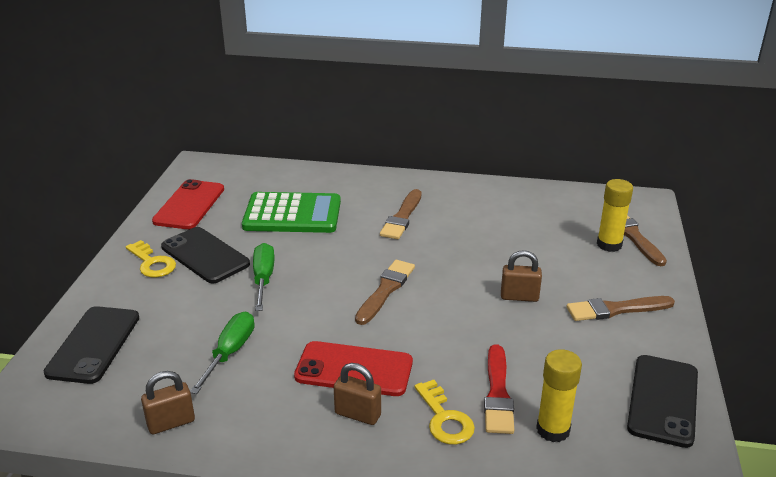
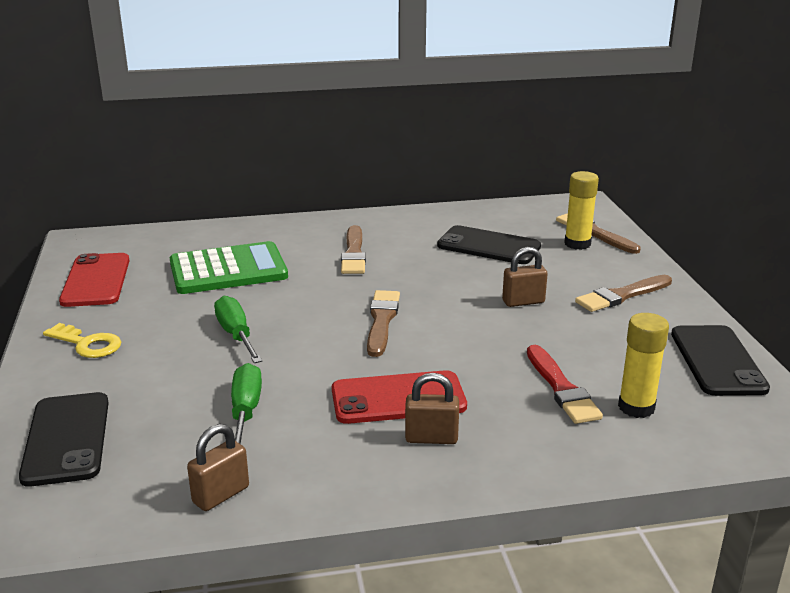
camera: 20 degrees left, 5 degrees down
(205, 255) = (150, 325): black phone -> black phone (488, 246)
(445, 419) = (524, 422): yellow key -> none

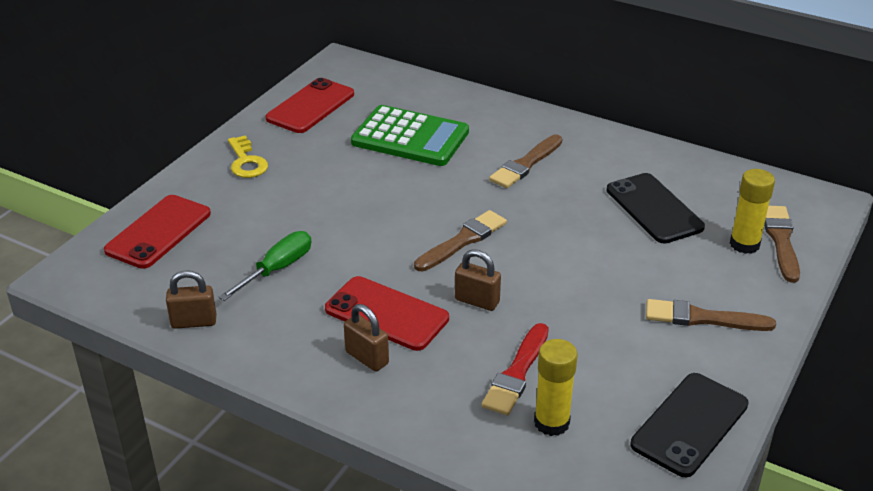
camera: 40 degrees right, 10 degrees up
(66, 439) = (158, 232): black phone -> red phone
(236, 334) = (346, 201): green screwdriver -> none
(523, 302) = (602, 280): brown padlock -> brown padlock (477, 301)

